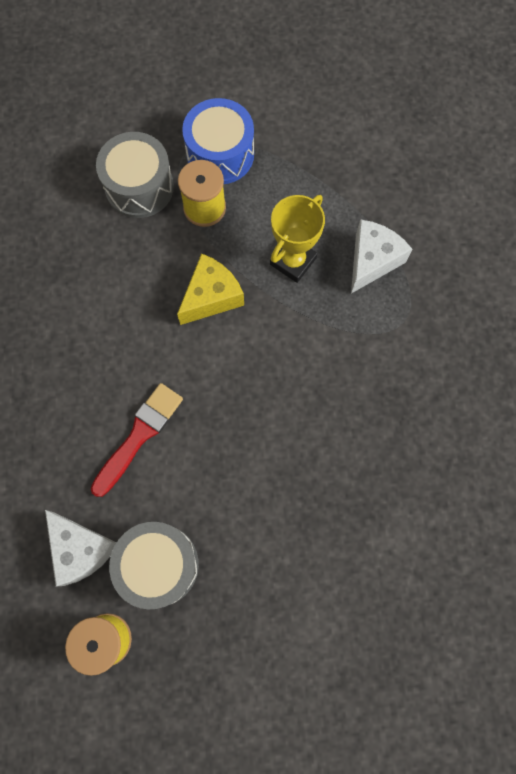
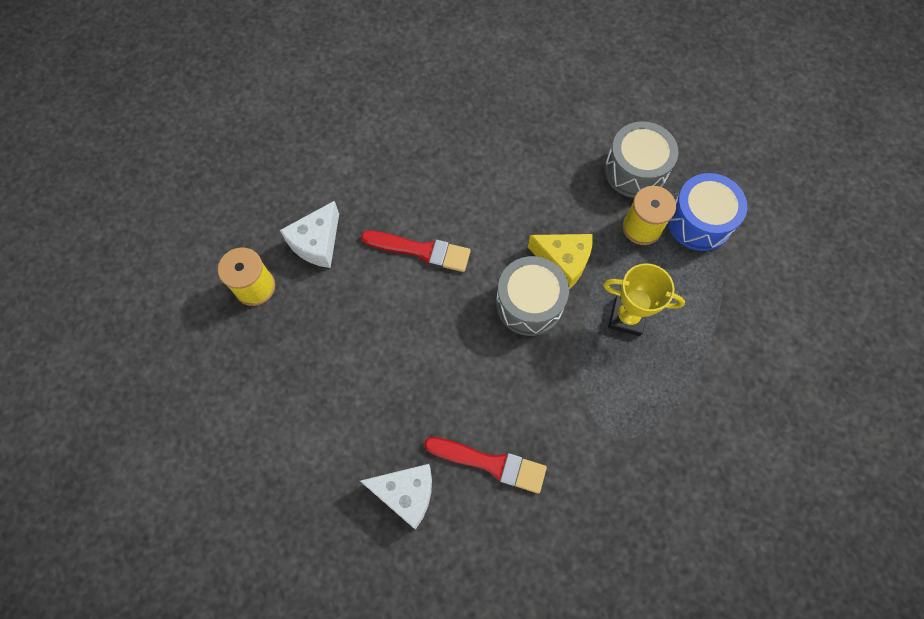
camera: 70 degrees right, 5 degrees down
(159, 565) = (323, 304): grey drum -> grey drum (529, 303)
(372, 261) = (660, 387): white cheese -> white cheese (406, 494)
(394, 446) = (490, 463): none -> red brush

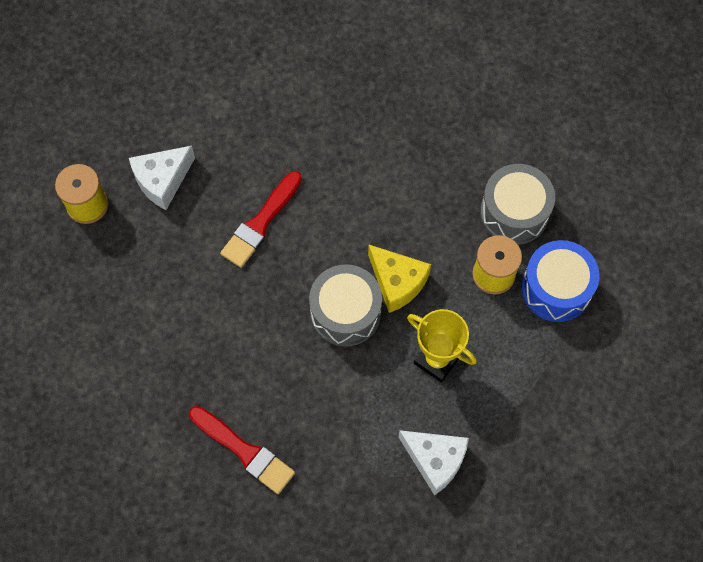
camera: 20 degrees right, 0 degrees up
(406, 494) = (155, 450): white cheese -> white cheese (435, 460)
(421, 250) = (261, 223): red brush -> red brush turned 90 degrees clockwise

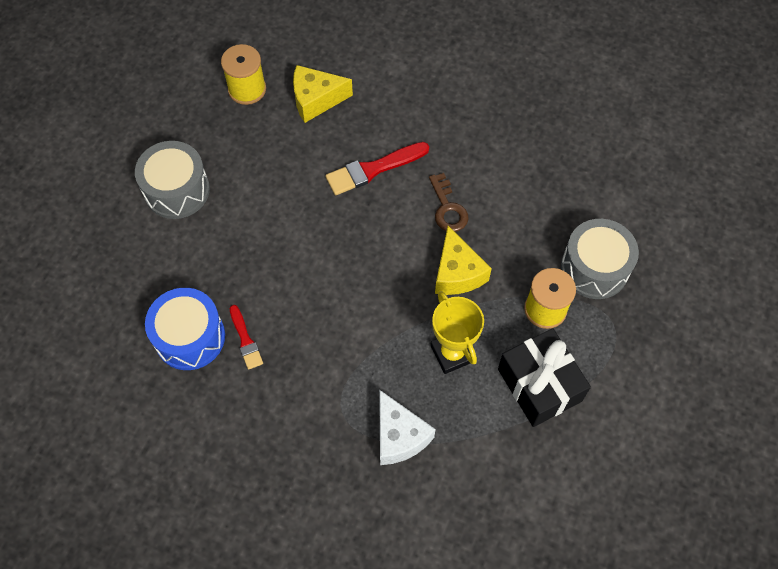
camera: 30 degrees right, 5 degrees down
(162, 180) = (316, 100): white cheese -> yellow cheese
(244, 451) = (245, 340): red brush -> red brush, size x0.60
(345, 312) = (398, 274): grey drum -> grey drum (177, 190)
(352, 225) = (448, 208): none -> brown key
(527, 346) = (539, 385): none -> black gift
(556, 288) = (594, 350): blue drum -> blue drum (190, 337)

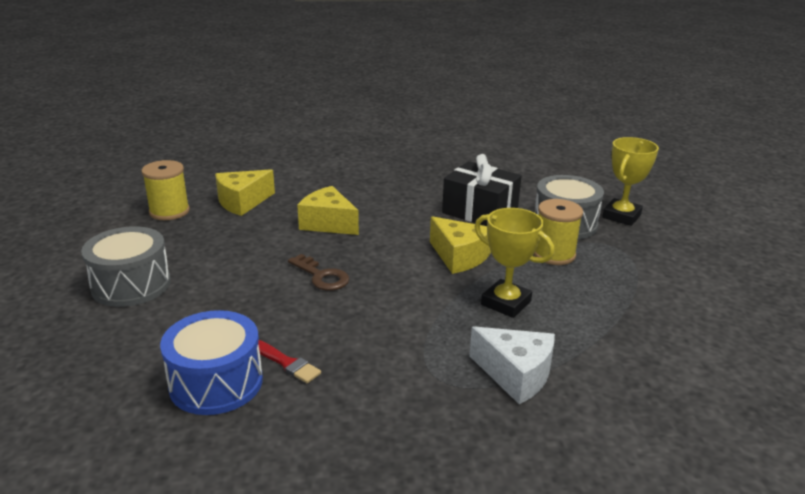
camera: 30 degrees left, 35 degrees down
(373, 169) = (328, 223): red brush -> yellow cheese
(448, 208) = (414, 226): brown key -> brown key (322, 276)
(539, 385) = (601, 297): black gift -> black gift (480, 211)
(663, 282) = (621, 216): none -> yellow trophy

